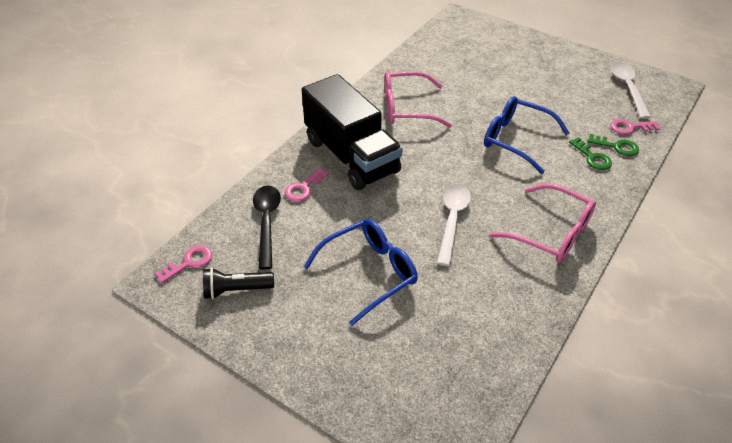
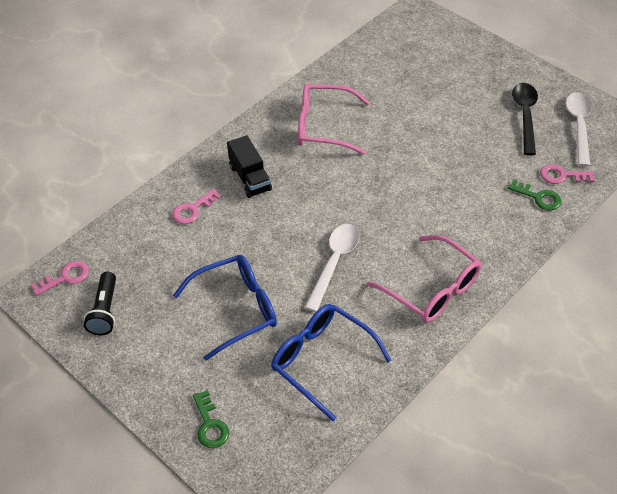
camera: 10 degrees right, 5 degrees up
(236, 290) = (105, 311): black flashlight -> black flashlight turned 90 degrees counterclockwise
(267, 222) = (148, 243): black spoon -> black spoon (525, 116)
(351, 156) = (250, 178): black truck -> black truck, size x0.49
(516, 139) = (430, 177): blue glasses -> blue glasses (321, 360)
(592, 157) = (506, 207): green key -> green key (210, 425)

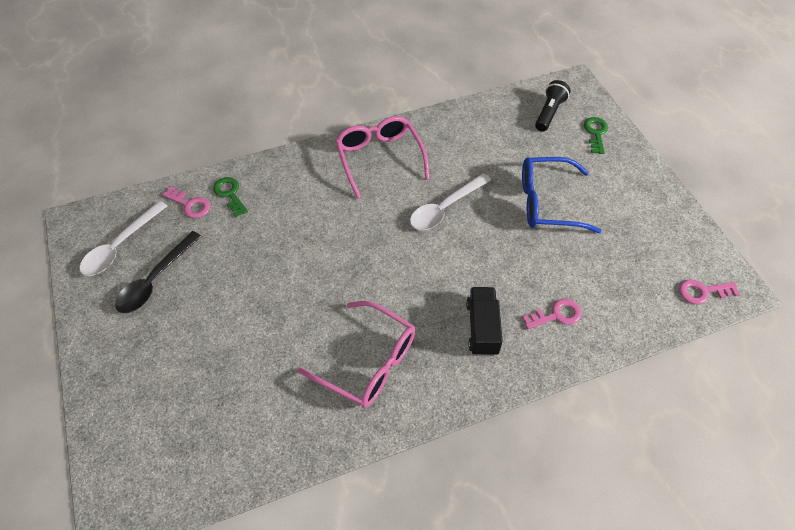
camera: 155 degrees left, 5 degrees up
(105, 311) = (666, 244): black flashlight -> black flashlight (549, 113)
(321, 360) = (495, 142): blue glasses -> none

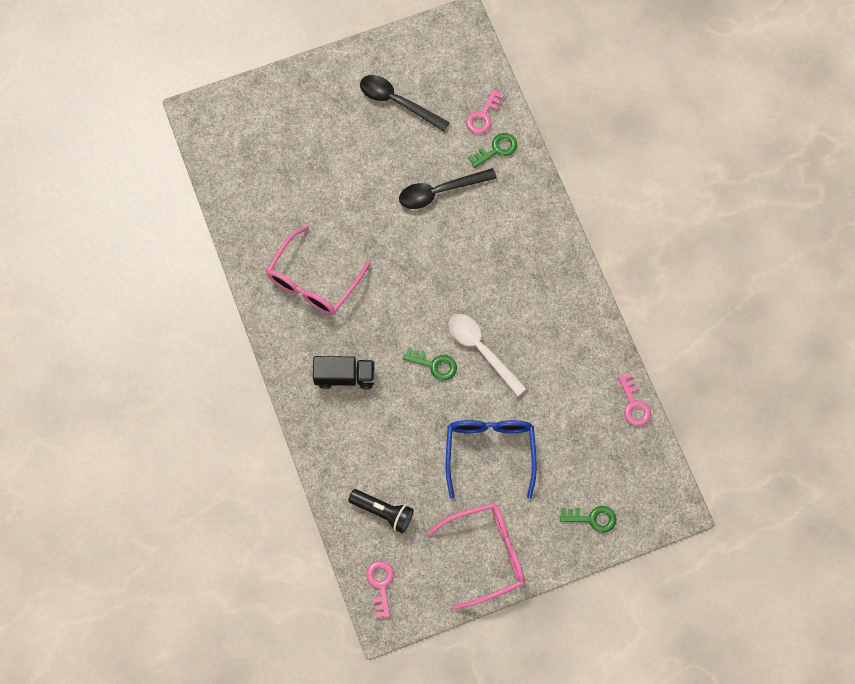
camera: 90 degrees right, 15 degrees up
(120, 246) = (434, 66): white spoon -> none
(270, 241) = (440, 191): none -> black spoon
(379, 158) = (548, 287): pink glasses -> pink glasses (487, 554)
(463, 246) = (434, 365): none -> green key
(549, 113) = (623, 471): black flashlight -> black flashlight (383, 512)
(556, 315) = (357, 443): pink key -> pink key (634, 404)

